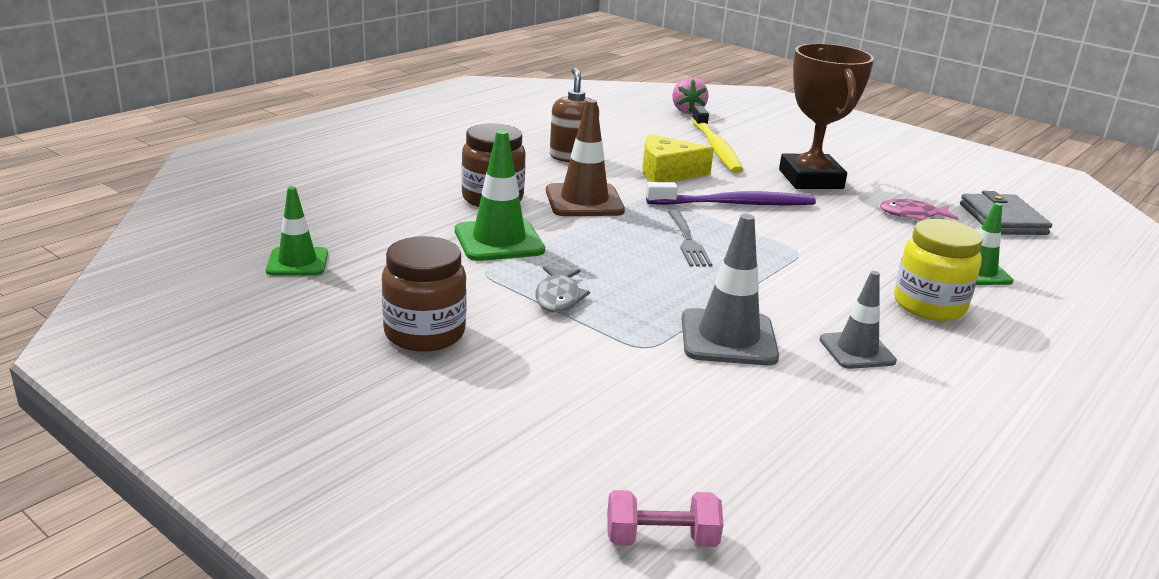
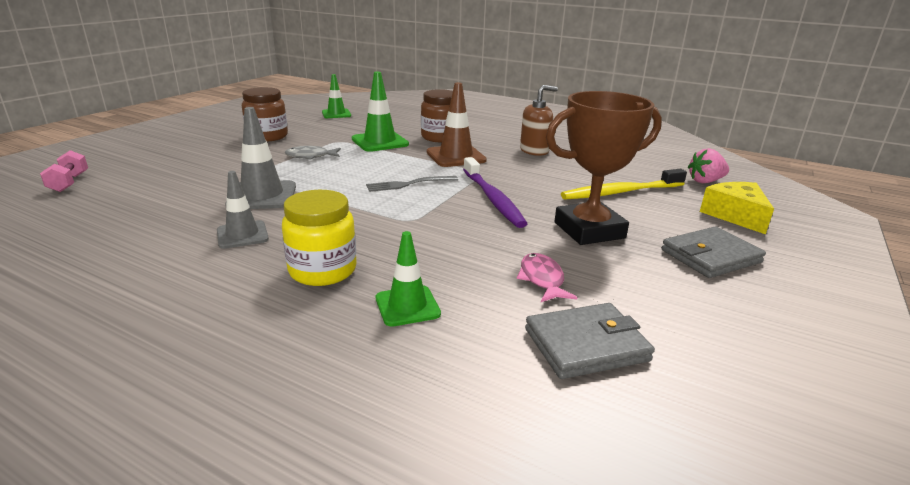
camera: 80 degrees right, 0 degrees up
(667, 173) = (536, 177): yellow cheese -> yellow cheese (735, 215)
(853, 151) = (710, 256): none -> grey wallet

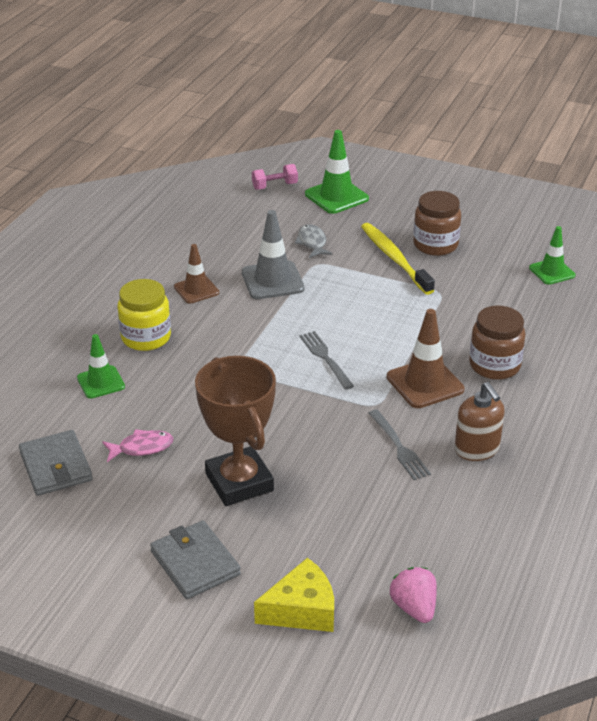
camera: 85 degrees right, 10 degrees up
(242, 235) = (196, 290): grey traffic cone -> brown traffic cone
(310, 156) = (383, 285): grey fish -> grey fish (312, 243)
(380, 142) = (453, 321): green traffic cone -> green traffic cone (336, 196)
(492, 198) = (302, 416): purple toothbrush -> none
(533, 170) = (399, 447): none -> grey fork
(621, 192) = (349, 517): yellow toothbrush -> yellow toothbrush (394, 258)

